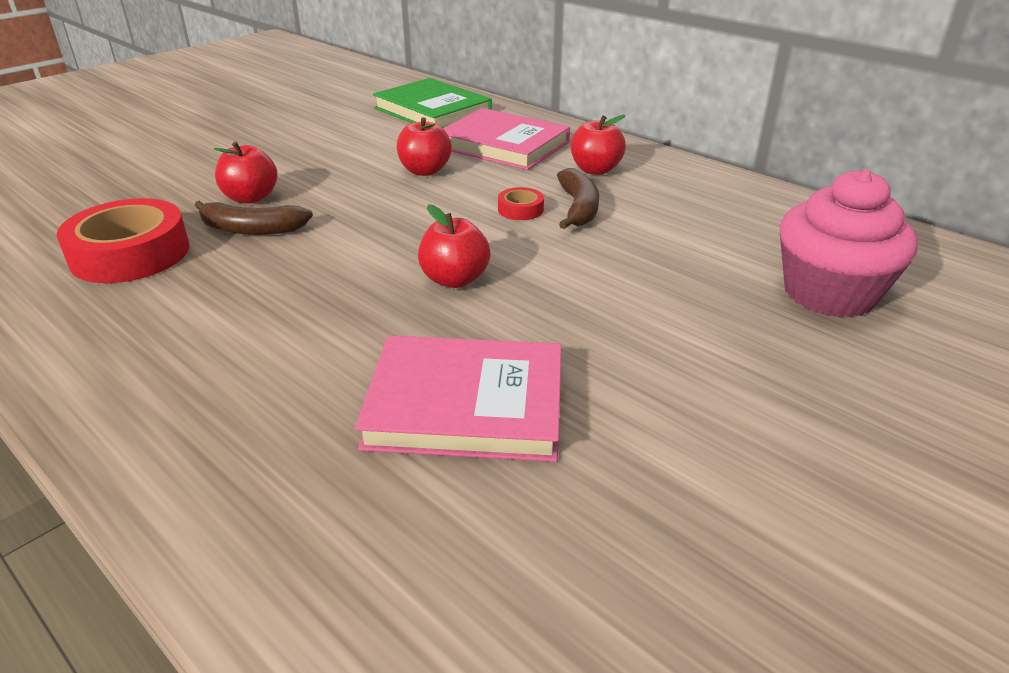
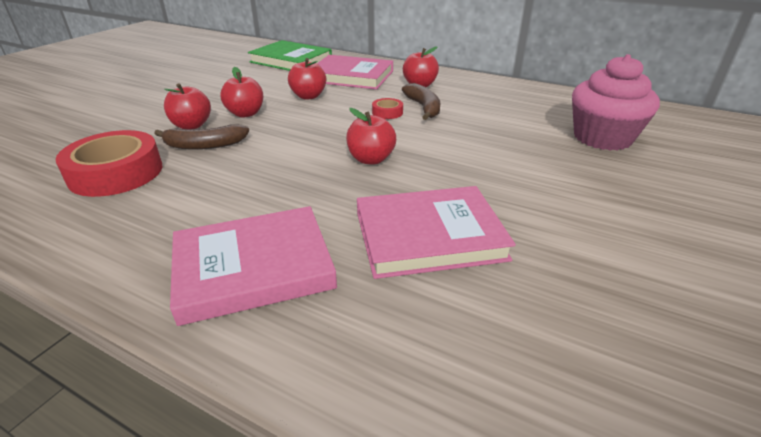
camera: 15 degrees left, 0 degrees up
(223, 408) = (253, 268): none -> pink book
(327, 188) = (245, 114): none -> red apple

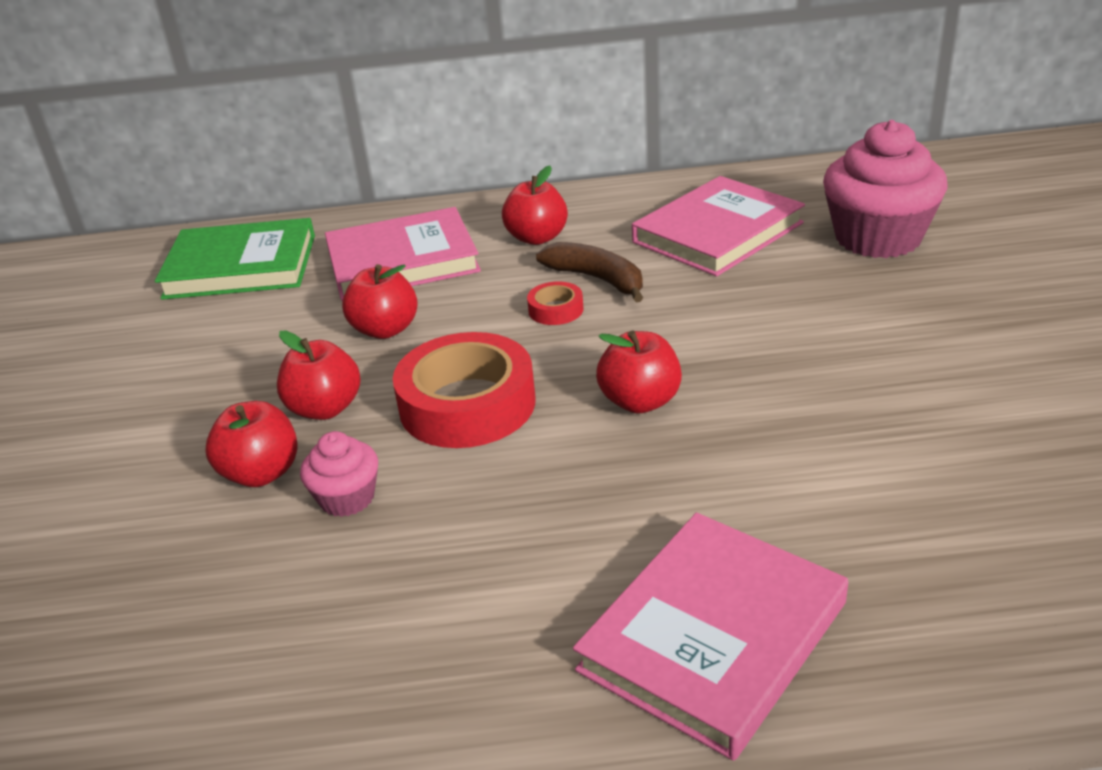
camera: 30 degrees left, 0 degrees up
(116, 173) = (270, 619): red tape -> red tape (467, 404)
(204, 145) = (347, 498): brown banana -> pink cupcake
(429, 235) = (855, 478): pink book -> pink book (717, 232)

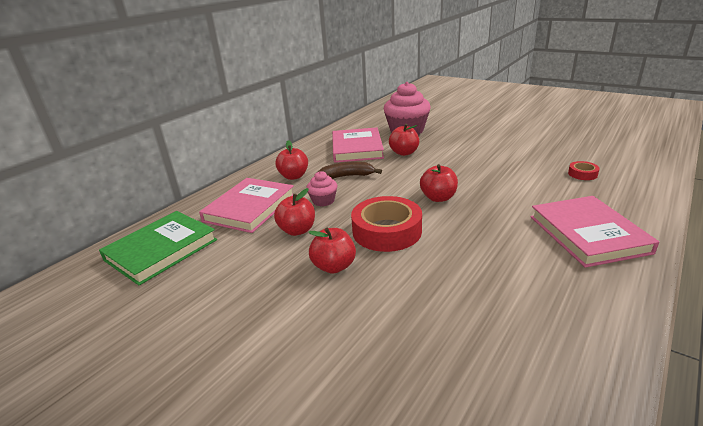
camera: 50 degrees left, 5 degrees down
(261, 473) = (359, 302): red apple -> red apple (404, 153)
(347, 498) = (413, 283): pink cupcake -> pink cupcake (323, 201)
(555, 310) = (352, 191): red tape -> red tape (582, 174)

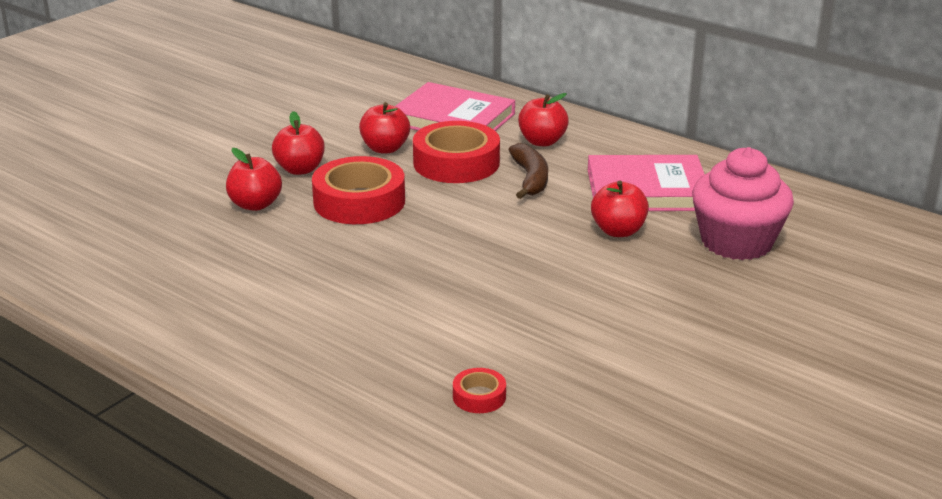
camera: 90 degrees right, 0 degrees up
(161, 250) = (375, 83): green book -> none
(323, 201) = (456, 163): pink cupcake -> red tape
(438, 198) = (435, 245): red apple -> red apple (255, 205)
(588, 234) = (286, 343): pink book -> none

